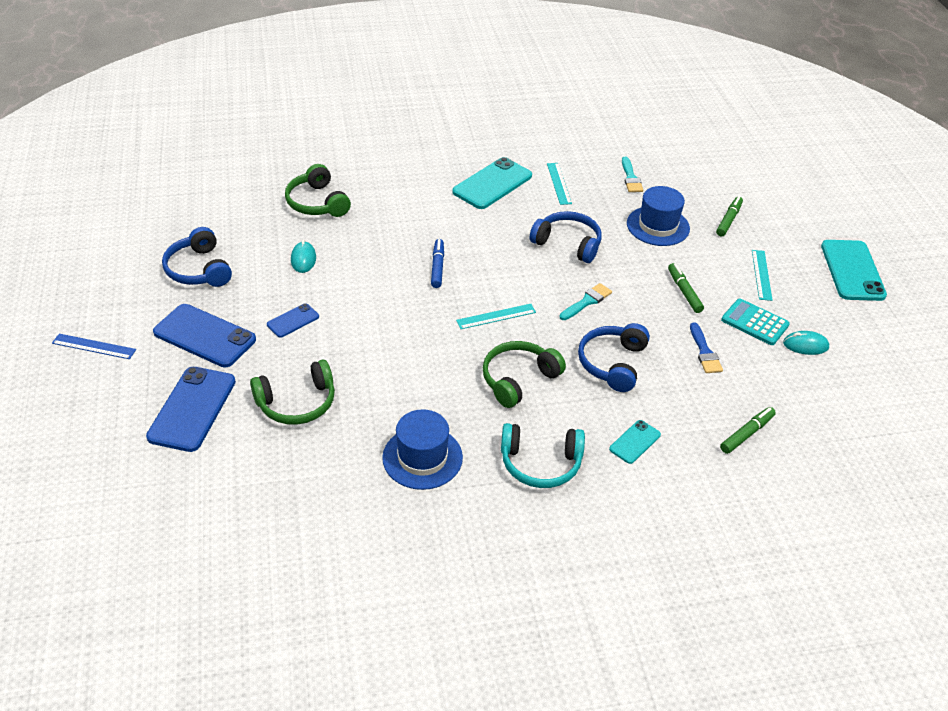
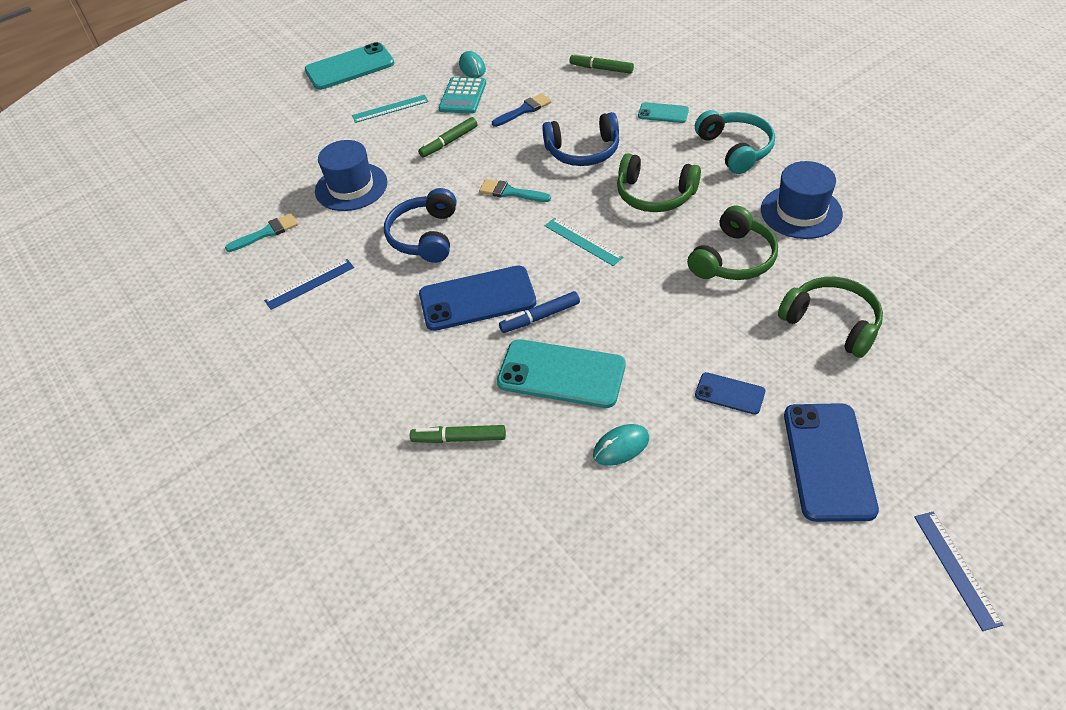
camera: 110 degrees left, 5 degrees up
(192, 409) = (927, 400): blue phone -> blue phone (477, 299)
(199, 269) = (731, 551): blue headphones -> none
(317, 203) = (495, 501): green headphones -> green headphones (733, 259)
(492, 184) = (343, 340): turquoise phone -> turquoise phone (561, 374)
(558, 183) = (310, 284): turquoise ruler -> blue ruler
(728, 220) = (311, 147): green marker -> green marker (459, 438)

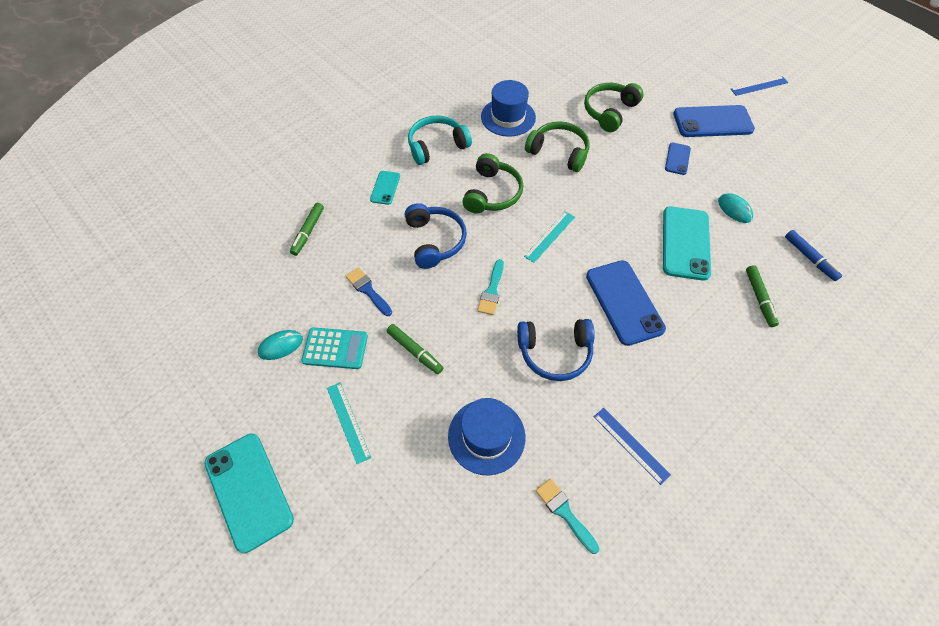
camera: 100 degrees left, 10 degrees up
(540, 317) = (635, 259): blue marker -> blue marker (809, 258)

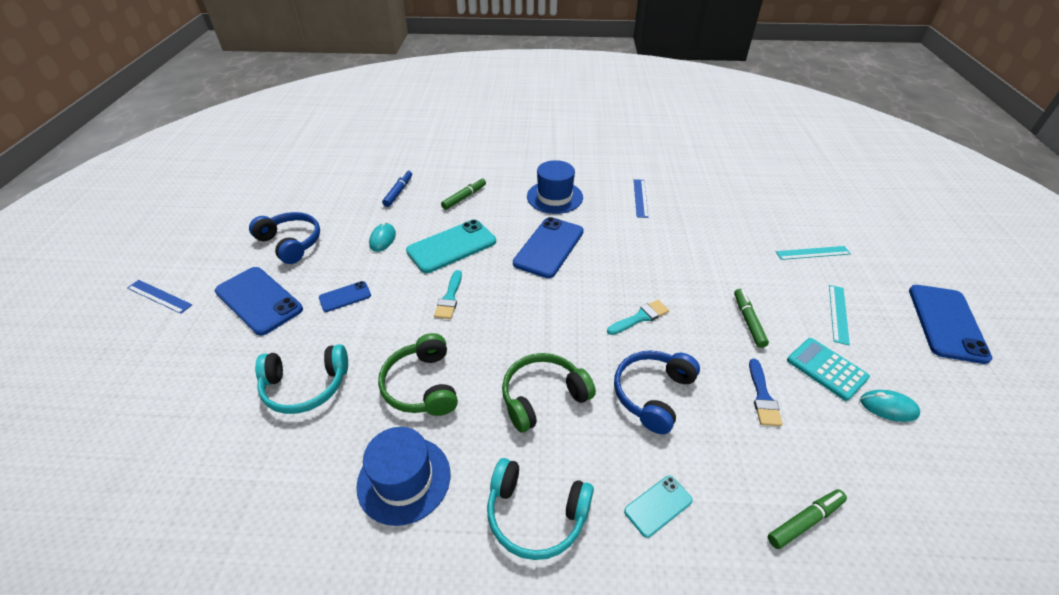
camera: 135 degrees left, 15 degrees down
(249, 491) = (946, 323): turquoise phone -> blue phone
(486, 436) = (730, 248): blue hat -> blue hat (554, 197)
(550, 236) = (541, 320): turquoise ruler -> turquoise ruler (812, 253)
(555, 352) = (635, 255): blue headphones -> blue headphones (291, 243)
(564, 512) = (711, 200): turquoise brush -> turquoise brush (449, 298)
(609, 112) = (305, 386): green headphones -> turquoise headphones

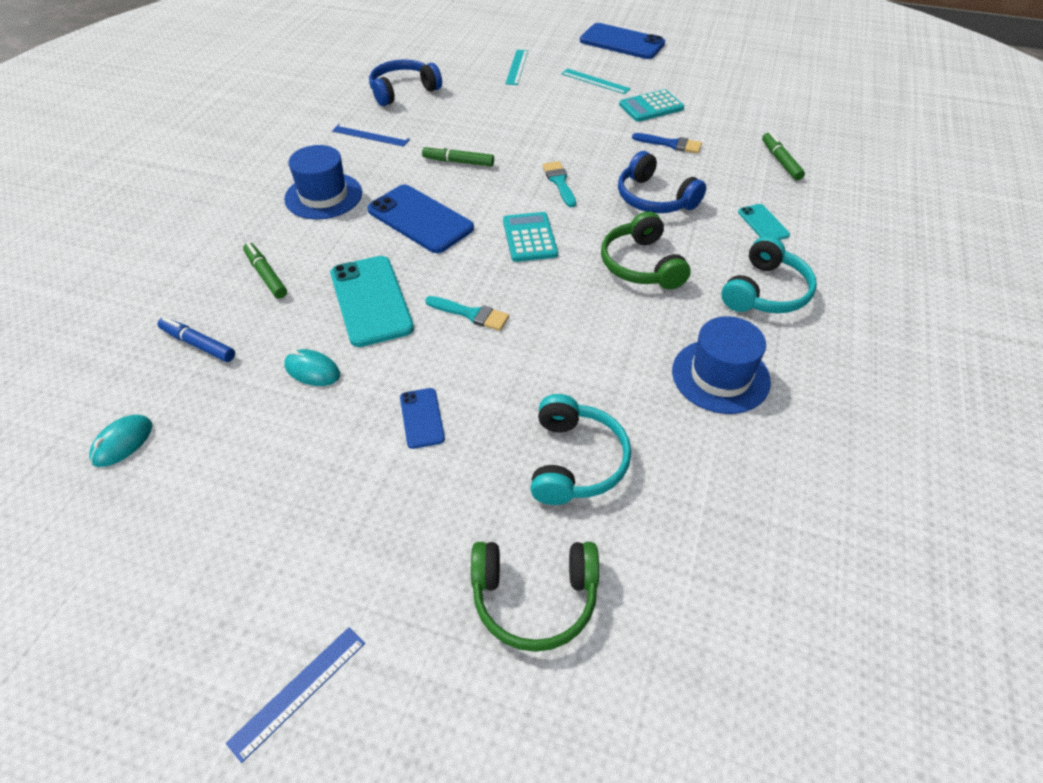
camera: 75 degrees left, 5 degrees up
(259, 300) = (382, 526): blue phone -> none
(291, 243) = (252, 488): blue headphones -> blue headphones (403, 91)
(422, 385) = (603, 352): green headphones -> green headphones (534, 598)
(551, 313) = (529, 238): none -> turquoise calculator
(748, 321) = (587, 125): green marker -> green marker (458, 162)
(888, 407) = (693, 95): turquoise mouse -> turquoise mouse (122, 443)

